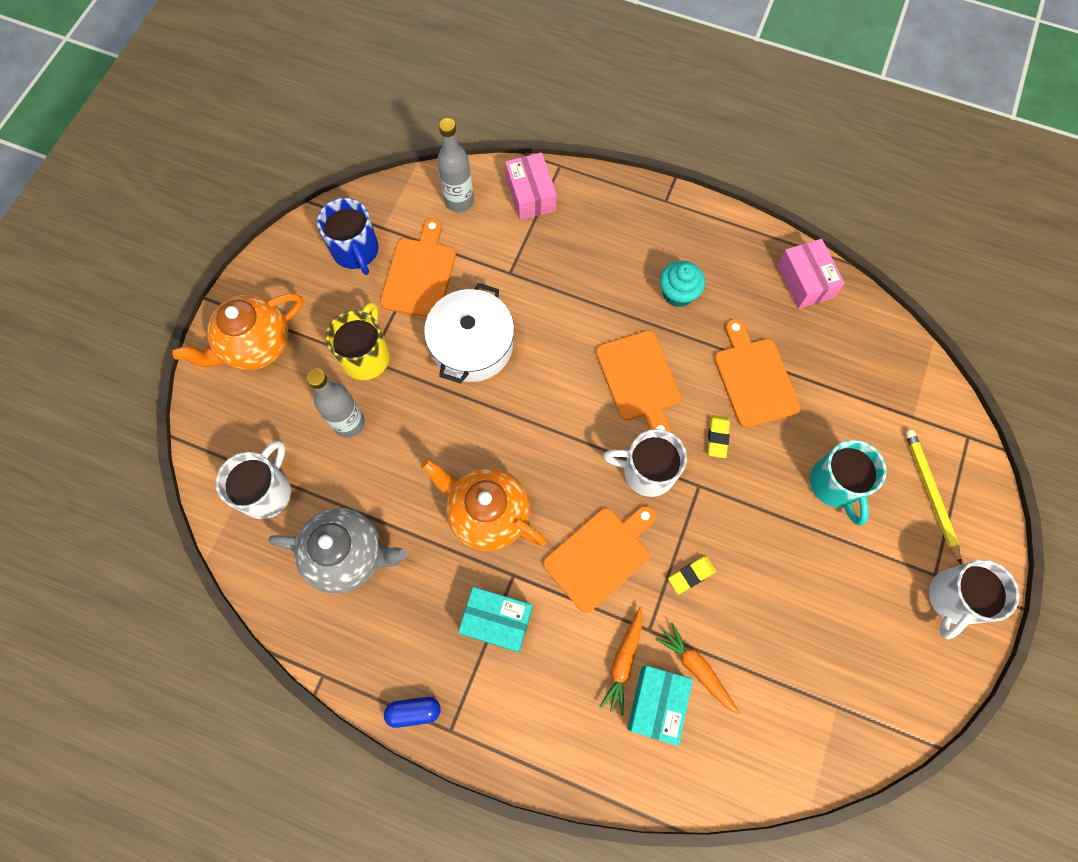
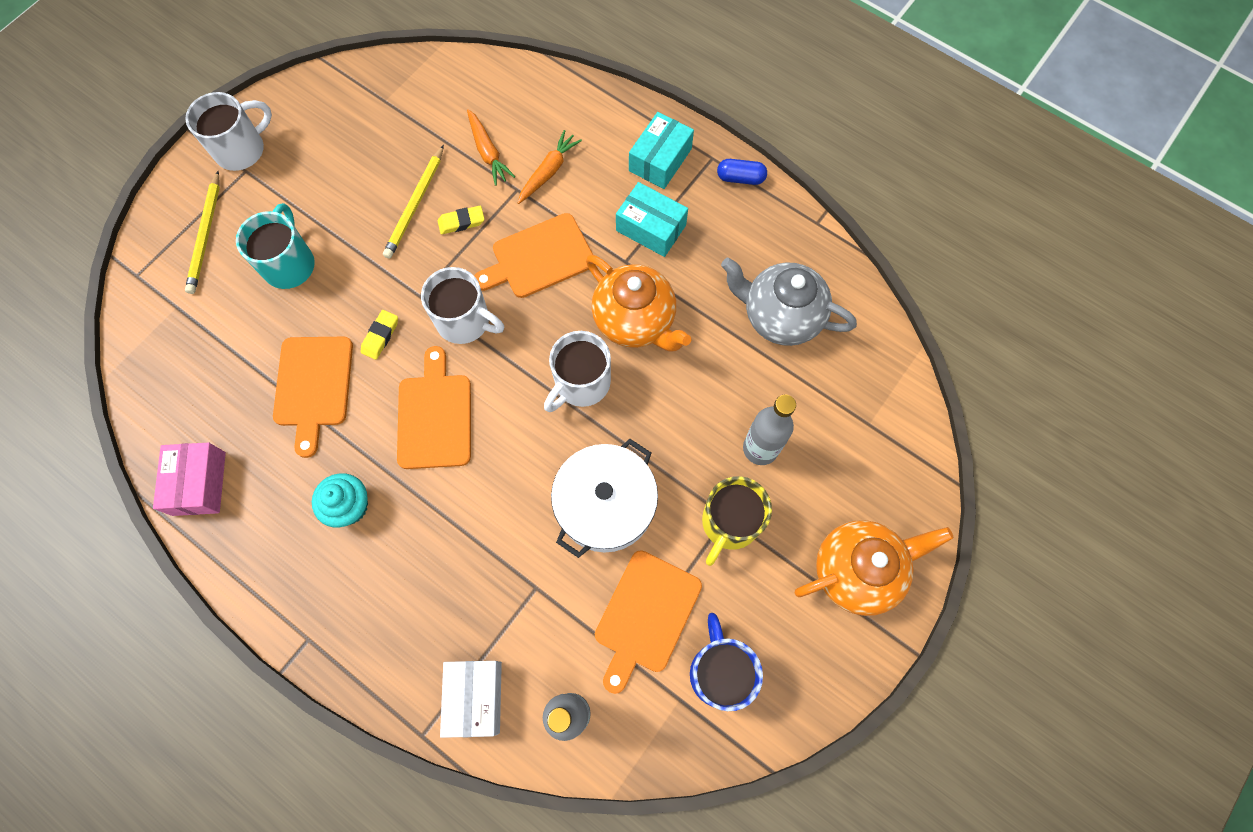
camera: 165 degrees left, 0 degrees up
(267, 491) = (856, 397): white mug -> white mug (581, 383)
(531, 195) = (475, 698): pink box -> white box
(656, 704) = (532, 136): turquoise box -> turquoise box (660, 160)
(745, 582) = (415, 205): none -> yellow pencil

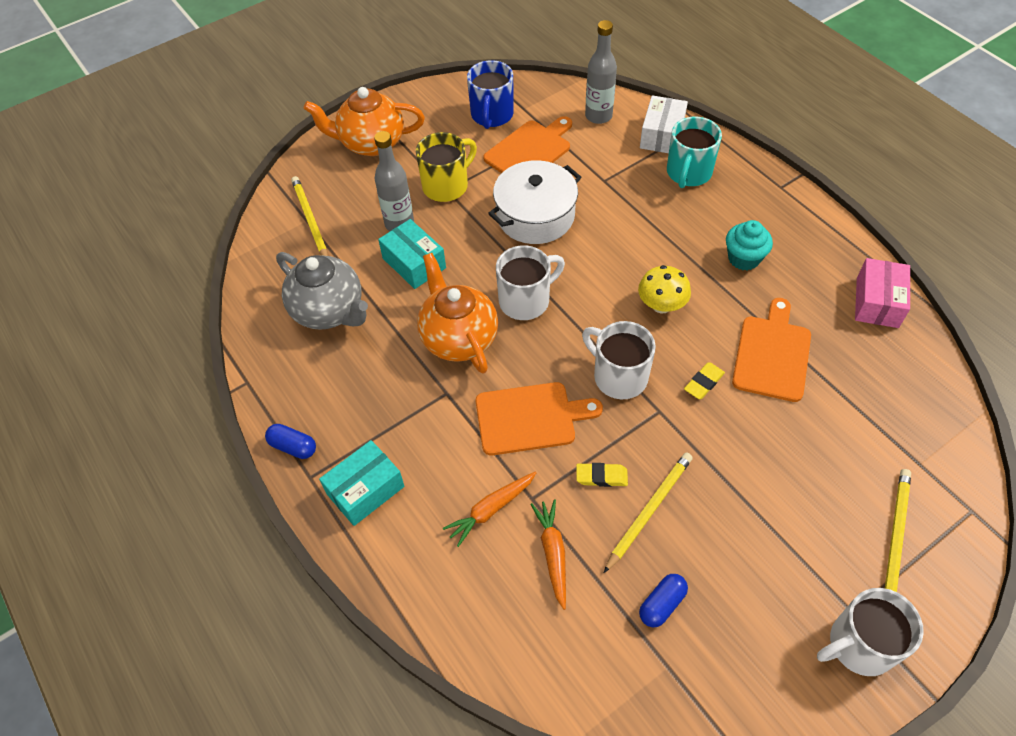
camera: 160 degrees left, 15 degrees down
(289, 264) = (796, 479): turquoise mug -> turquoise mug (688, 173)
(395, 139) = (661, 604): none -> blue capsule
(435, 416) = (661, 305): orange cutting board -> yellow mushroom
(651, 228) = (407, 419): turquoise box -> turquoise box (414, 263)
(865, 425) = (310, 220): none -> yellow pencil

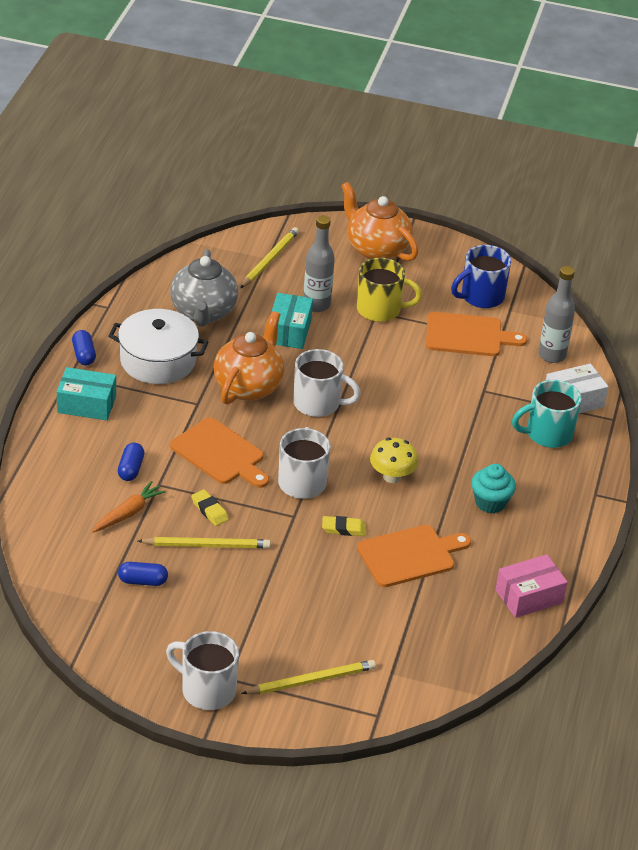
camera: 45 degrees right, 15 degrees down
(491, 510) = (131, 469): orange carrot -> blue capsule
(535, 216) = (404, 370): white pot -> white pot (158, 360)

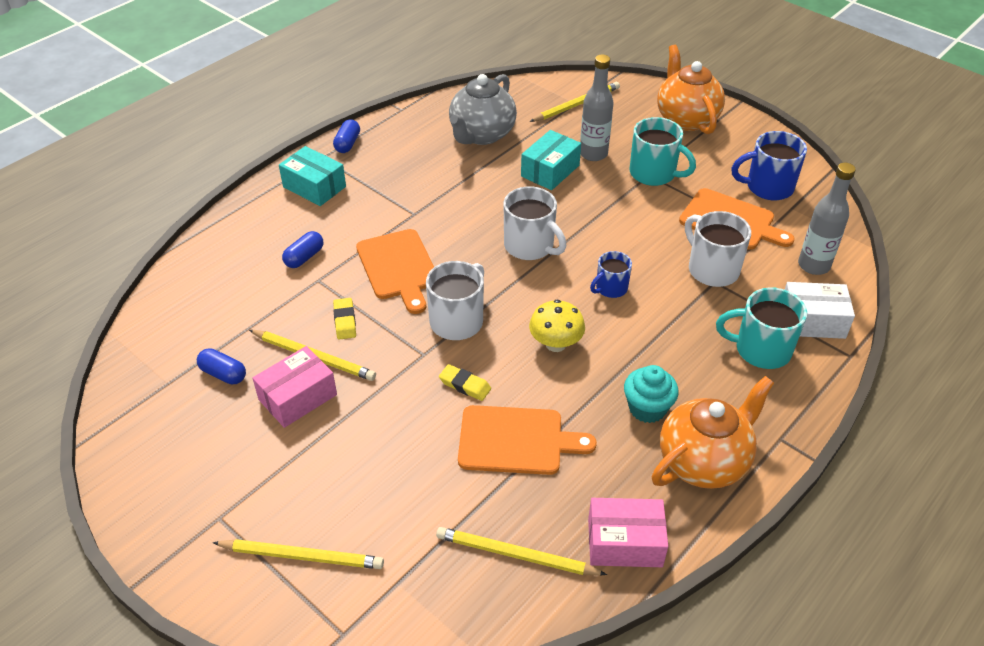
camera: 30 degrees right, 5 degrees up
(128, 513) = (267, 299): orange carrot -> none
(158, 360) = (408, 165): white pot -> none
(206, 690) = (185, 523): white mug -> white mug (712, 269)
(219, 579) = (298, 397): none -> pink box
(248, 386) = (474, 211): orange teapot -> orange teapot (704, 461)
(380, 310) = (654, 174): yellow mug -> turquoise mug
(406, 420) = (610, 288): none -> blue mug
(461, 629) = (516, 555): none -> yellow pencil

